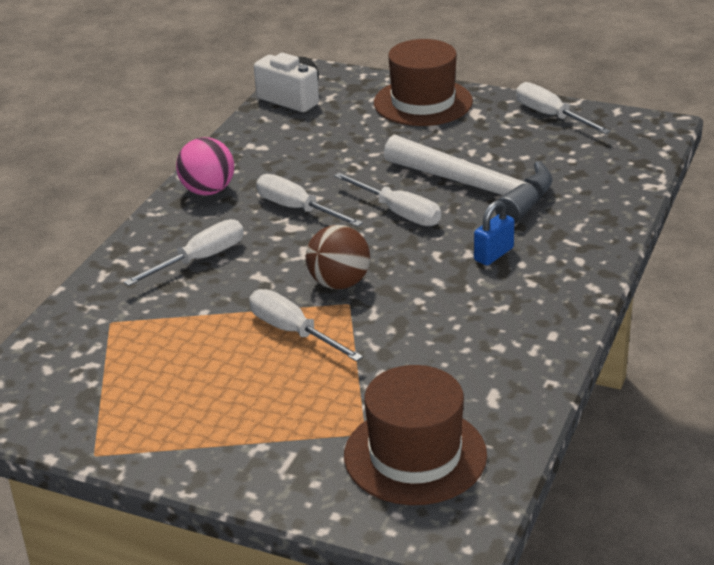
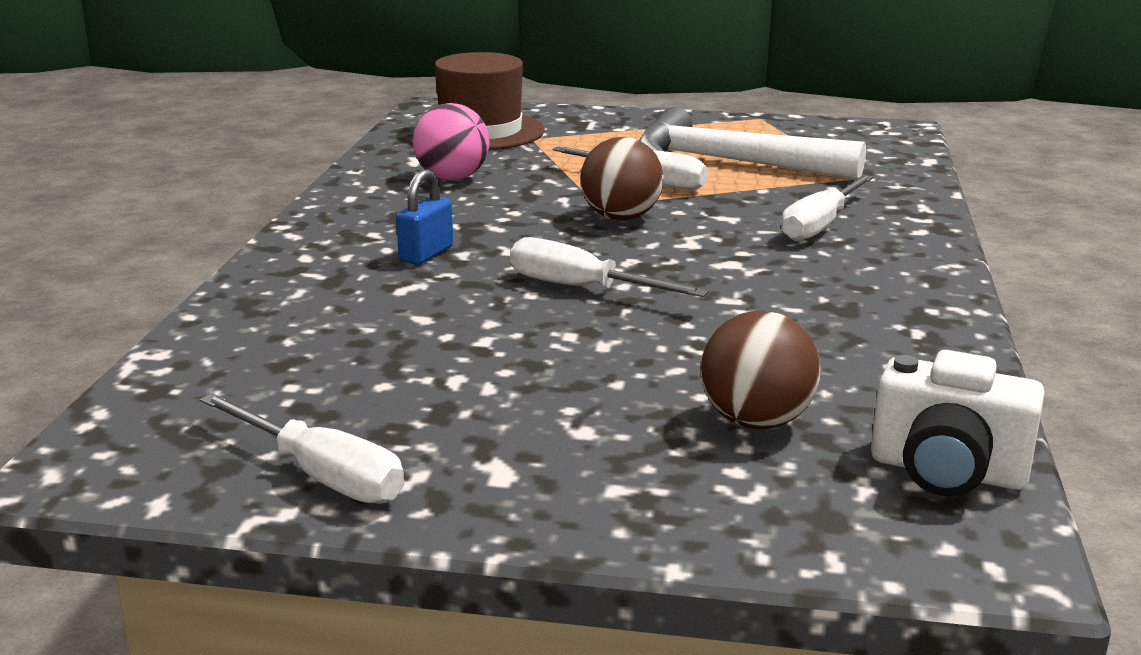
camera: 165 degrees right, 10 degrees down
(208, 191) = (907, 294): pink ball -> pink ball (452, 178)
(297, 209) = (742, 282): white screwdriver -> none
(353, 124) = (756, 421): none -> brown ball
(423, 102) = (631, 487): brown hat -> none
(477, 188) = (465, 327): white hammer -> white hammer (729, 163)

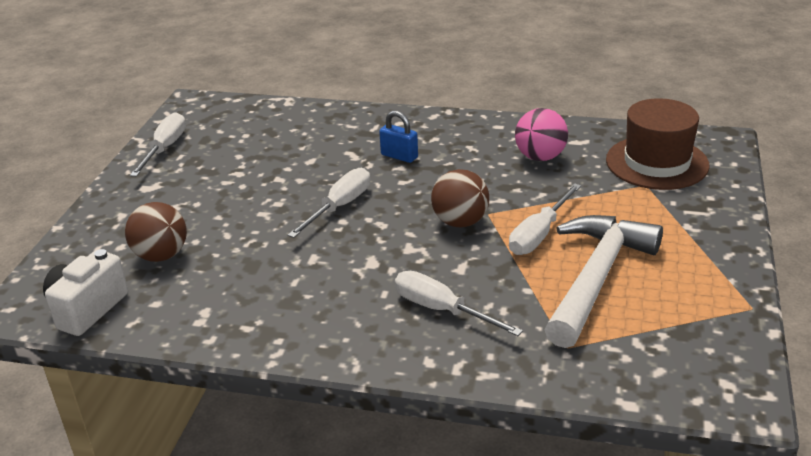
camera: 95 degrees right, 10 degrees up
(321, 475) = (165, 148): white screwdriver -> white screwdriver turned 150 degrees clockwise

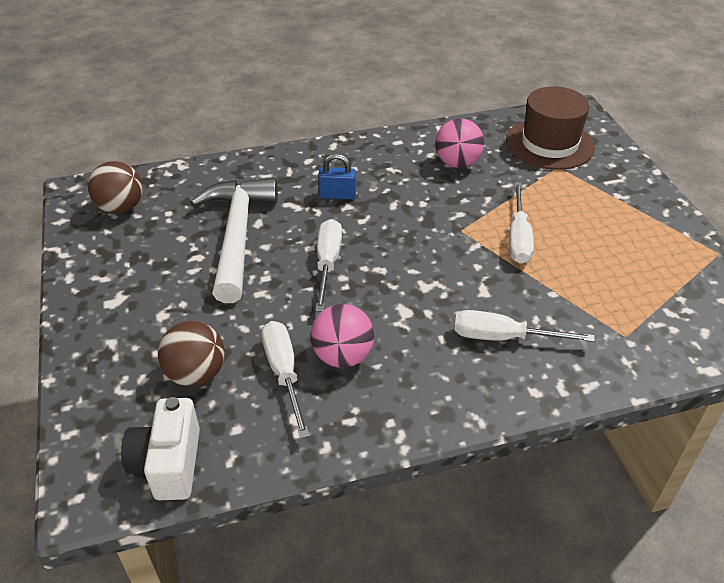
camera: 30 degrees left, 10 degrees up
(165, 148) = (94, 252): white screwdriver -> white screwdriver (284, 373)
(285, 279) = (342, 356): none -> pink ball
(460, 222) = (446, 246): brown ball -> brown ball (121, 208)
(596, 278) = (594, 264): white hammer -> white hammer (237, 235)

